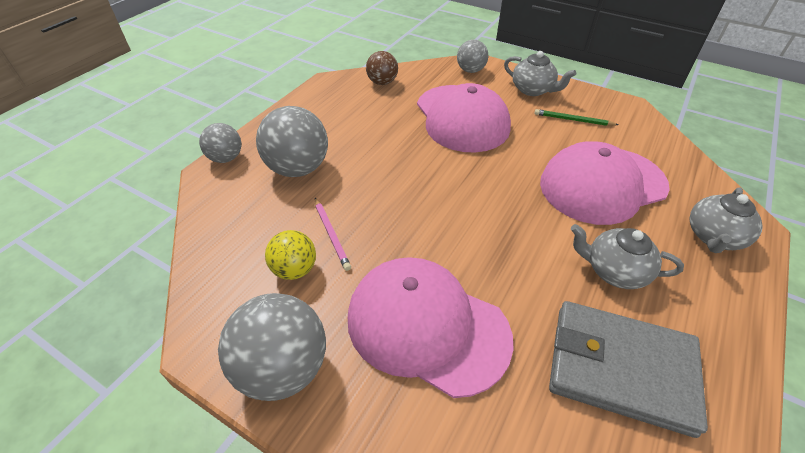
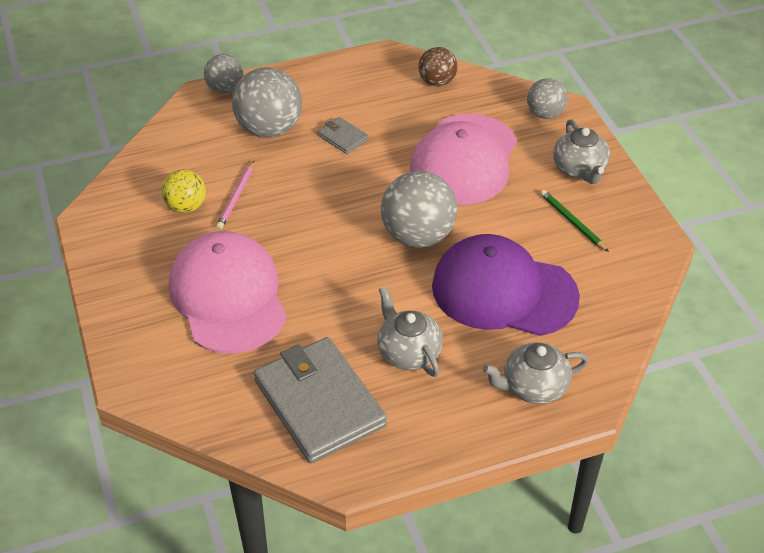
camera: 40 degrees right, 0 degrees up
(283, 368) = (119, 262): grey ball -> grey ball (418, 236)
(363, 146) = (342, 137): none -> grey wallet
(602, 185) = (503, 291): pink cap -> purple cap

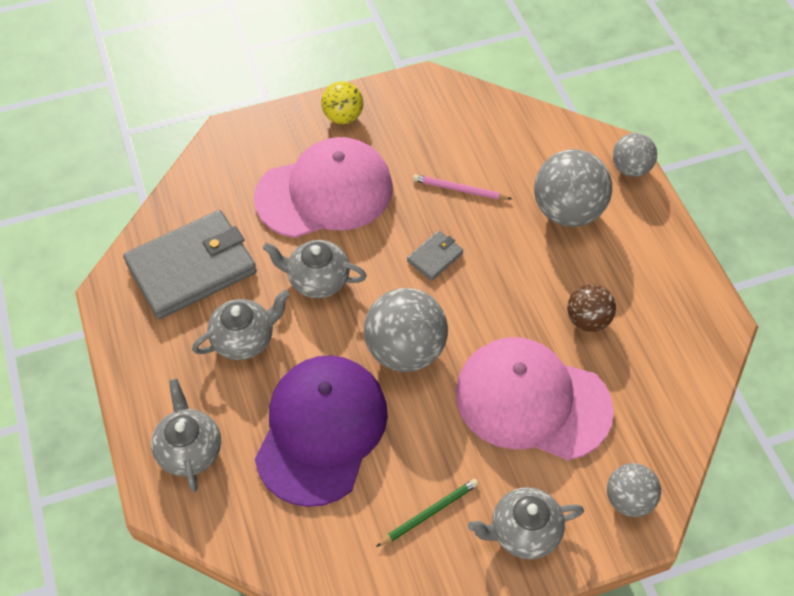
camera: 90 degrees right, 10 degrees up
(186, 206) = (444, 151): yellow ball -> yellow ball (343, 117)
(339, 299) = (317, 280): none -> grey teapot
(342, 137) = (560, 279): grey wallet -> grey wallet (435, 257)
(437, 82) = (676, 376): brown ball -> brown ball (587, 320)

